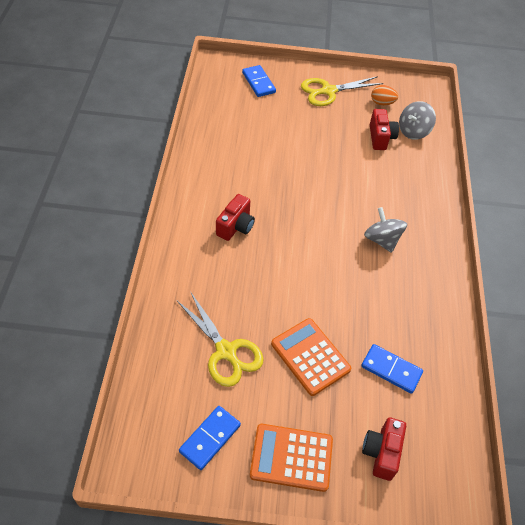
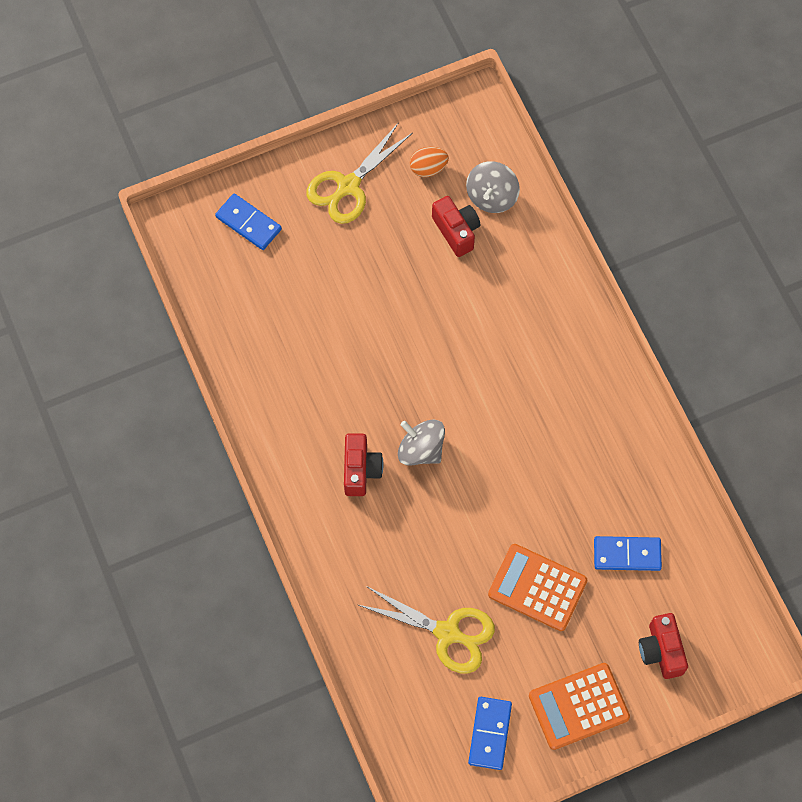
camera: 25 degrees left, 15 degrees up
(382, 240) = (536, 392): grey spinning top -> grey spinning top (421, 449)

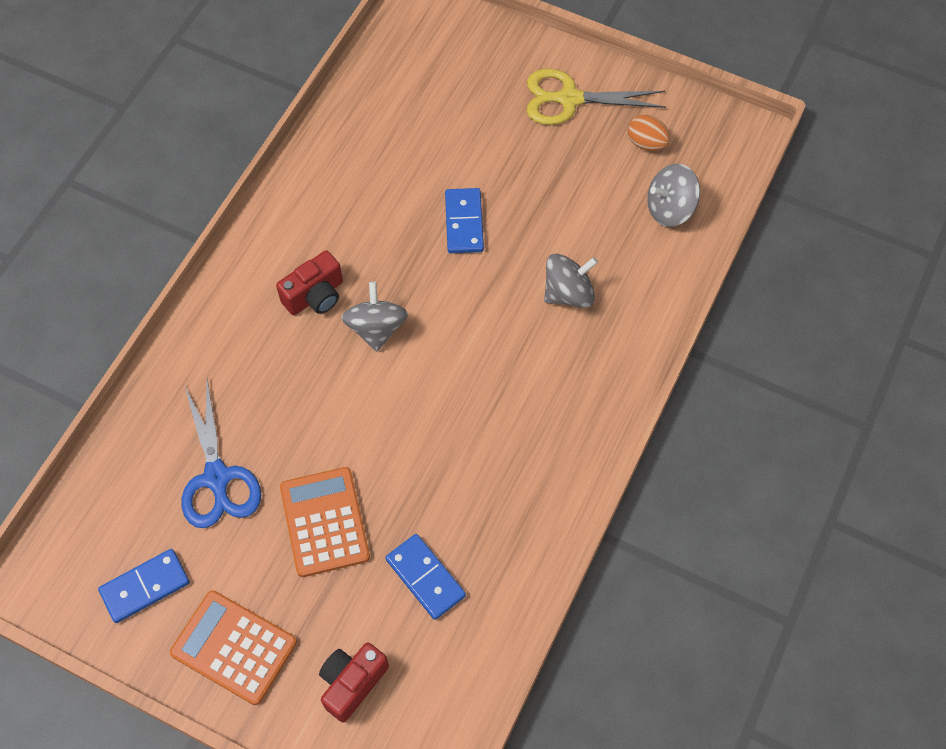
camera: 50 degrees right, 5 degrees down
(248, 223) = (464, 56): blue domino -> blue domino (464, 223)
(447, 633) = (217, 477): yellow scissors -> blue scissors
(456, 231) = (609, 206): red camera -> none
(500, 310) = (568, 293): none -> grey spinning top

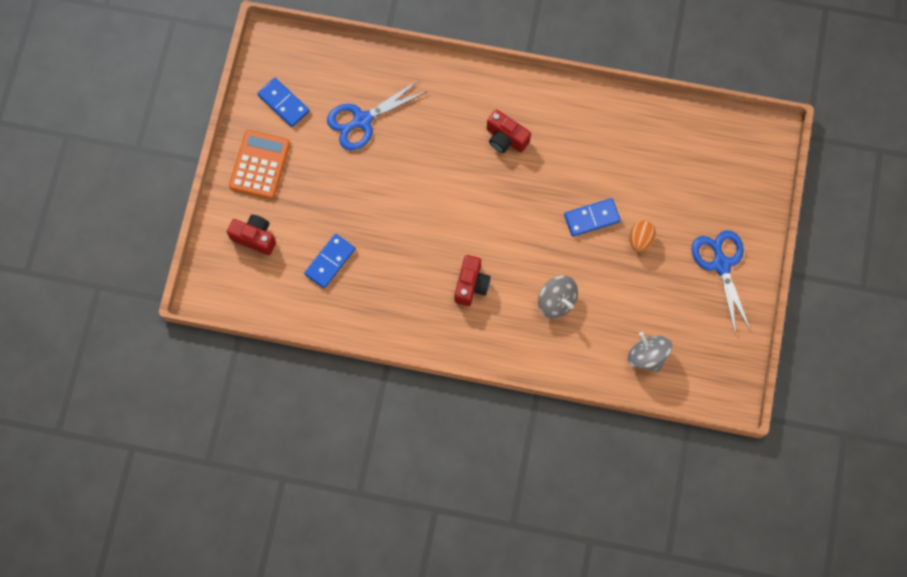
camera: 75 degrees right, 10 degrees up
(325, 522) = (350, 192): orange calculator -> none
(376, 328) = (493, 184): grey spinning top -> none
(516, 392) = (471, 285): none -> red camera
(569, 99) = (721, 265): yellow scissors -> blue scissors
(646, 143) = (699, 328): orange egg -> orange egg (640, 239)

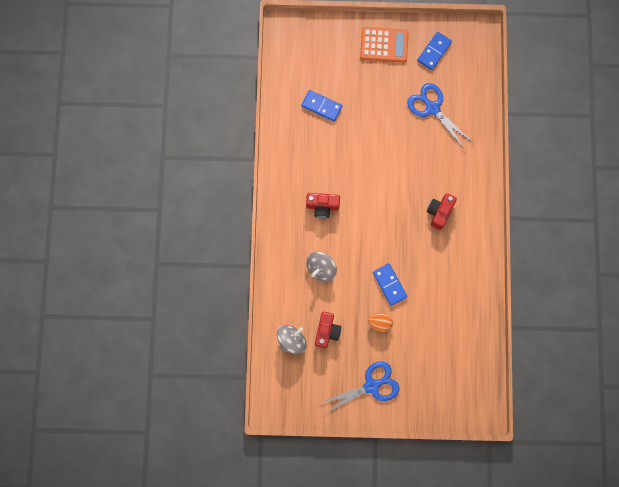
camera: 80 degrees right, 5 degrees up
(255, 237) = (330, 53): red camera -> red camera (327, 331)

